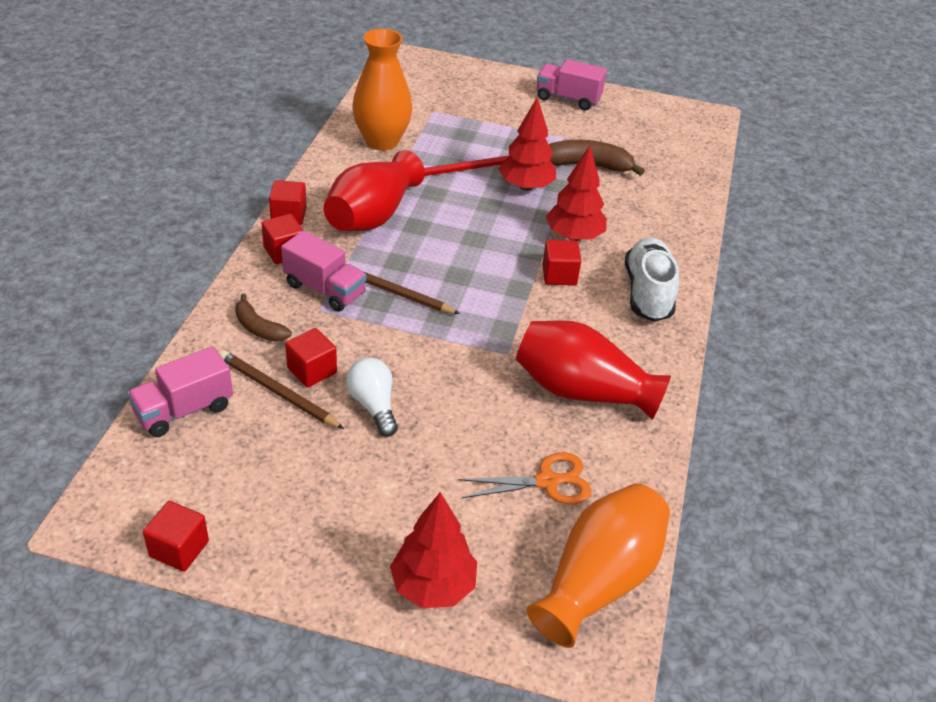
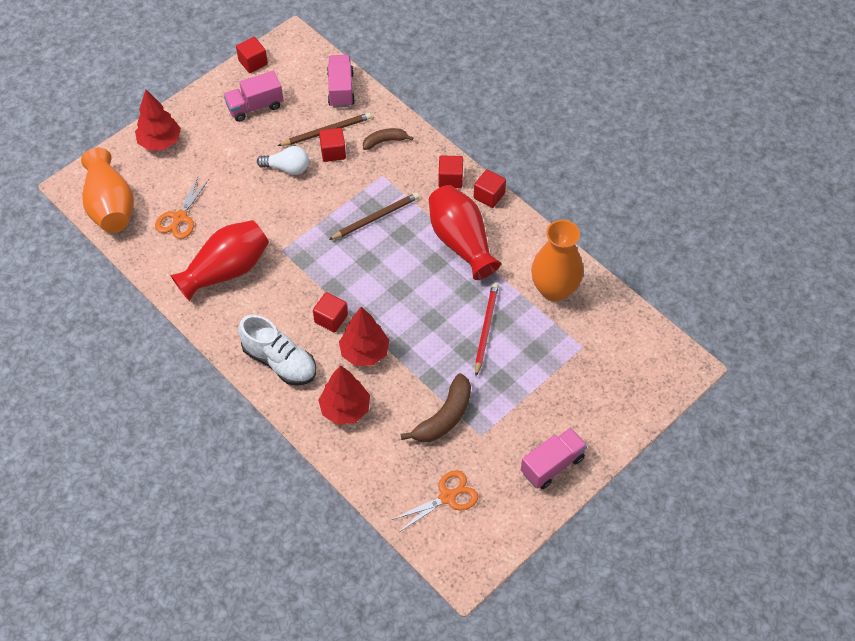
camera: 125 degrees right, 15 degrees up
(324, 289) = (399, 185): pink truck -> pink truck (255, 106)
(526, 186) = (441, 356): red tree -> red tree (345, 409)
(658, 142) = (447, 497): none -> orange scissors

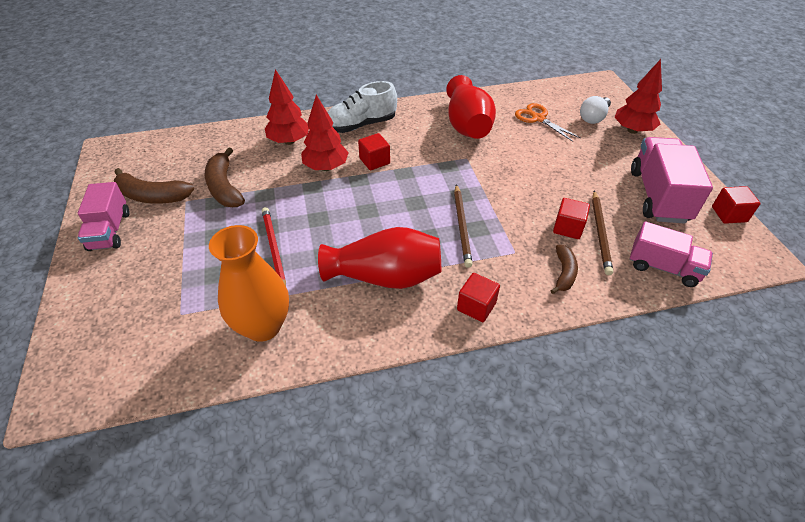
camera: 120 degrees right, 10 degrees down
(110, 206) = (571, 92): orange vase -> none
(255, 106) = (658, 196): pink truck -> pink truck, size x1.52
(287, 168) = (562, 191): white light bulb -> white light bulb (593, 117)
(447, 497) = (164, 163): orange scissors -> none
(486, 328) = (274, 249): red pencil -> red pencil turned 150 degrees counterclockwise
(489, 195) = (429, 331): red cube -> none
(494, 467) = (153, 196): none -> brown banana

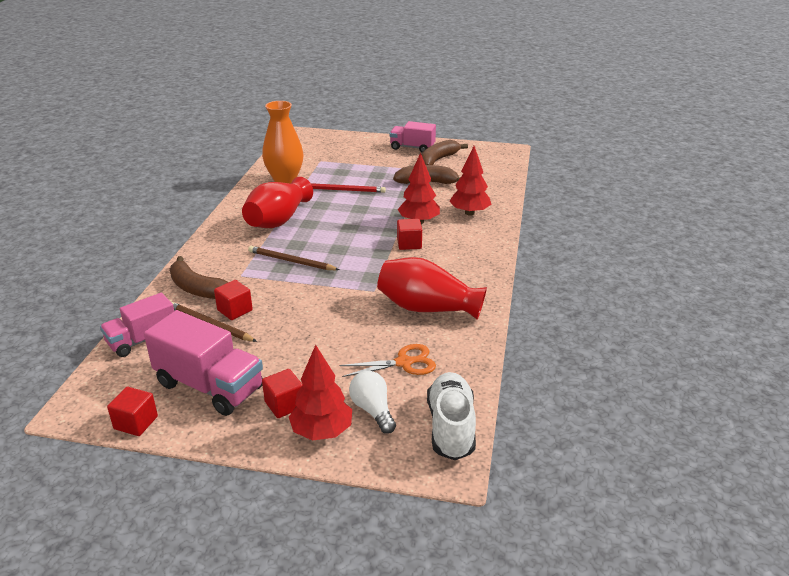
camera: 115 degrees right, 15 degrees down
(361, 125) = (471, 249): white shoe -> white shoe (451, 427)
(476, 306) = (216, 244): red cube -> red cube (284, 404)
(564, 273) = (197, 289): brown banana -> brown banana, size x1.61

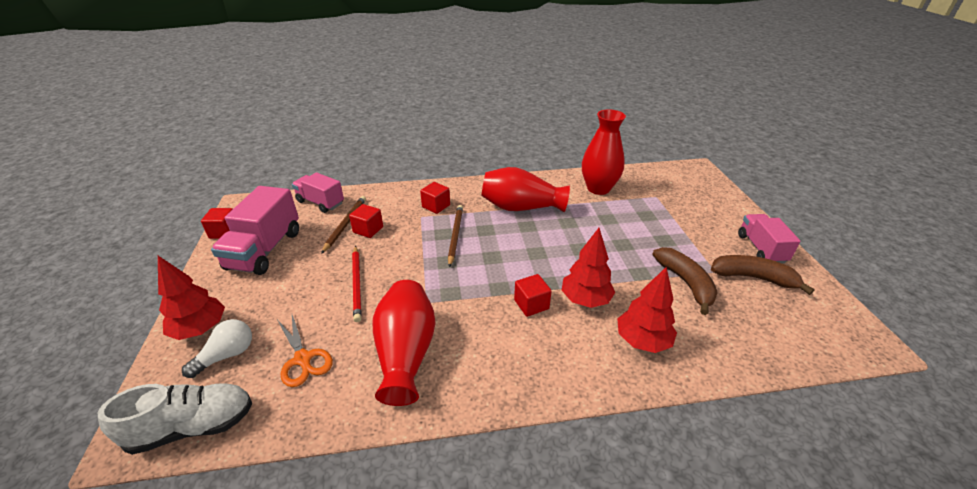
camera: 70 degrees right, 5 degrees up
(197, 289) = (393, 203): brown banana -> none
(284, 404) = (239, 296): red cube -> red cube (436, 206)
(285, 179) = (598, 188): orange vase -> red vase
(344, 190) = (610, 228): red pencil -> red pencil (357, 284)

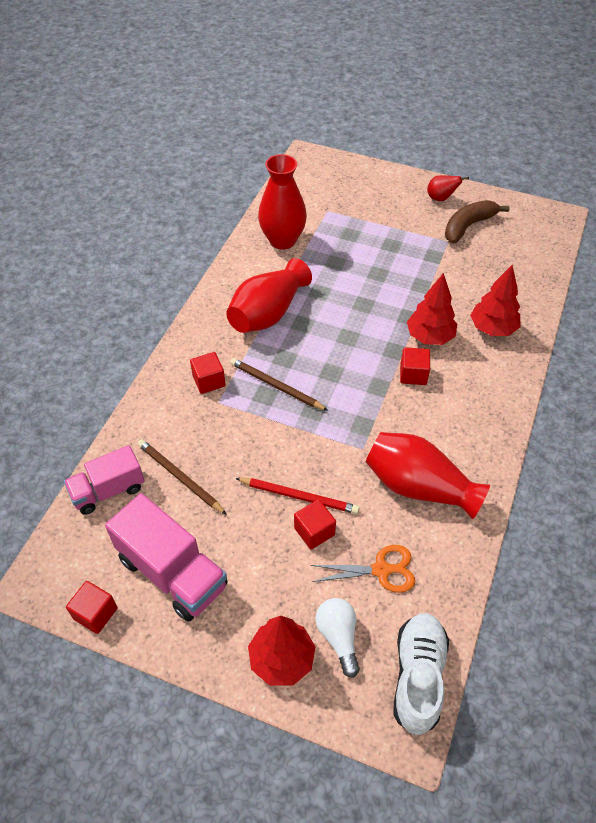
camera: 60 degrees left, 15 degrees up
(368, 230) = (207, 458): red cube -> red cube (314, 531)
(685, 283) = (449, 266): brown banana -> none
(761, 248) = (441, 198): pink truck -> red pear

